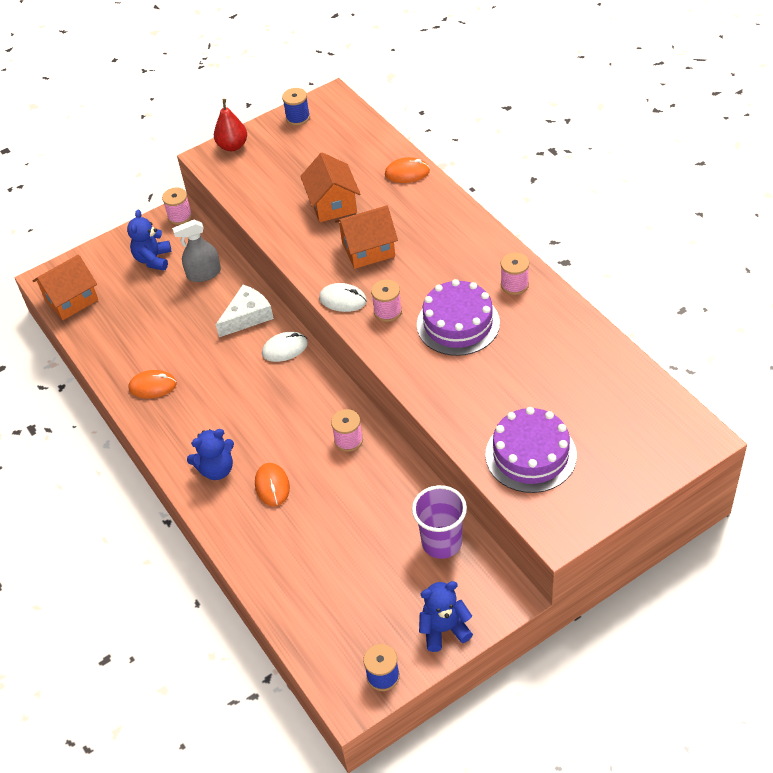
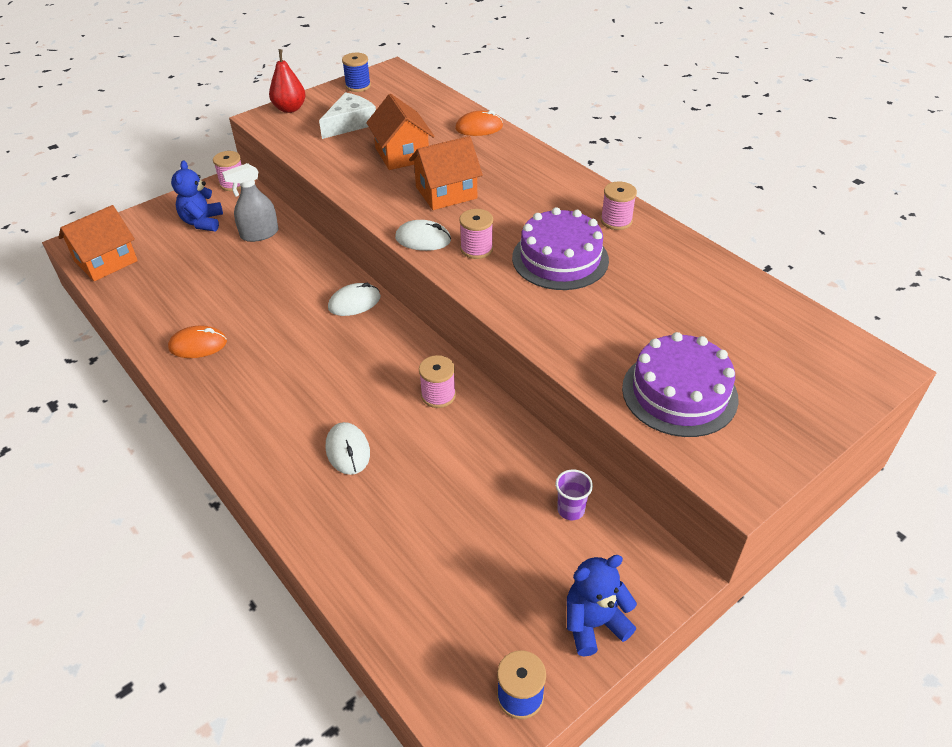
camera: 10 degrees left, 5 degrees down
(216, 469) = (276, 434): blue teddy bear -> none
(247, 316) = (309, 272): white cheese -> white cheese (350, 123)
(272, 486) = (347, 450): orange mouse -> white mouse
(442, 542) = (571, 510): purple cup -> purple cup, size x0.53

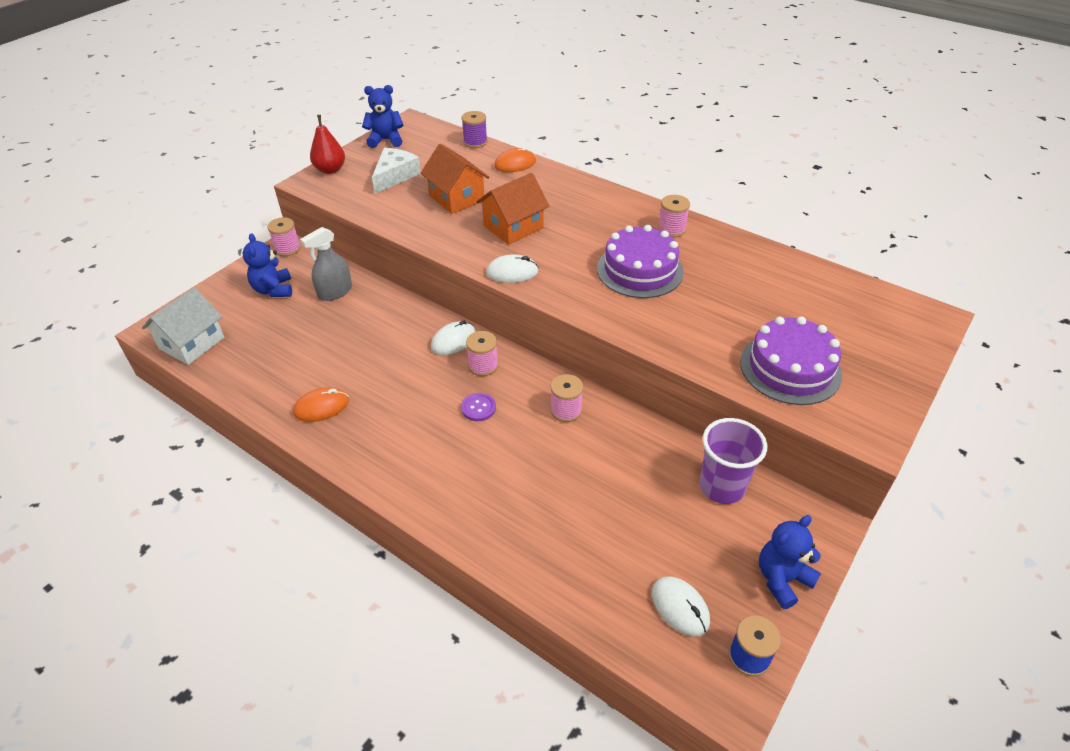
camera: 15 degrees left, 0 degrees up
(106, 261) = (192, 343): orange house -> white house
(347, 450) = (506, 476): white mouse -> white mouse (680, 607)
(350, 375) = (478, 408): none -> purple button
(358, 86) = (386, 140): blue spool -> blue teddy bear
(448, 99) = (475, 142): none -> purple spool
(476, 249) = (564, 273): pink spool -> pink spool (483, 366)
(571, 510) = (722, 487): purple cup -> purple cup, size x1.88

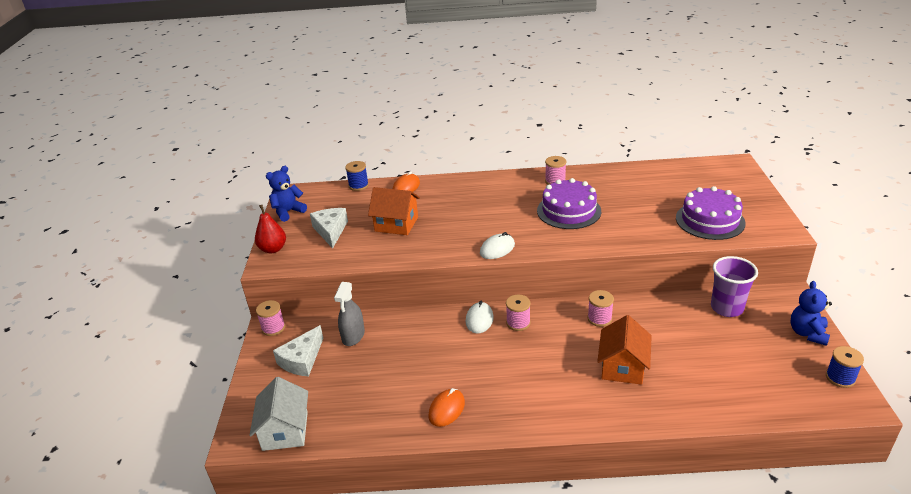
camera: 35 degrees left, 10 degrees down
(273, 290) = (302, 360): blue teddy bear -> white cheese
(475, 142) = (358, 185): purple spool -> blue spool
(478, 408) = (548, 348): purple button -> none
(513, 227) = (460, 223): orange house -> orange house (622, 367)
(680, 607) = (784, 378): white mouse -> none

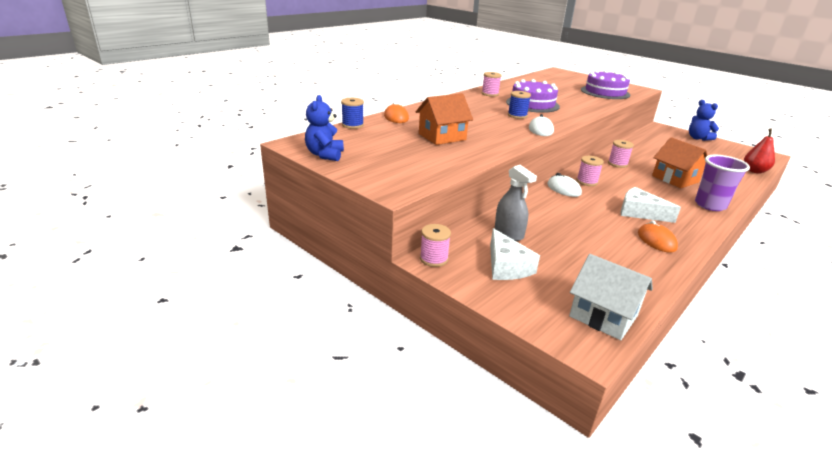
camera: 50 degrees left, 5 degrees down
(273, 249) = (373, 180): red pear -> red pear (754, 171)
(331, 231) = (398, 154): white cheese -> white cheese (640, 212)
(727, 308) = (652, 140): purple cup -> purple cup (710, 205)
(840, 378) = (742, 149): blue spool -> blue spool (517, 115)

